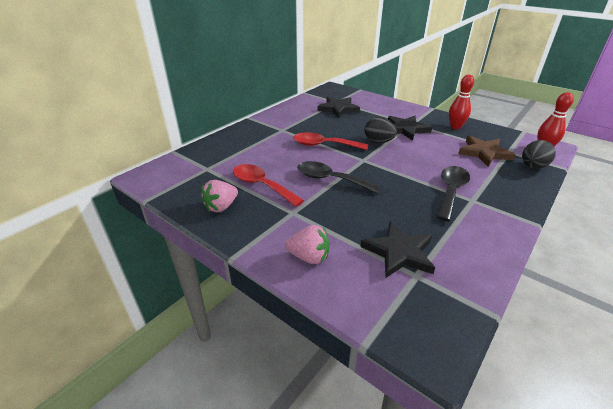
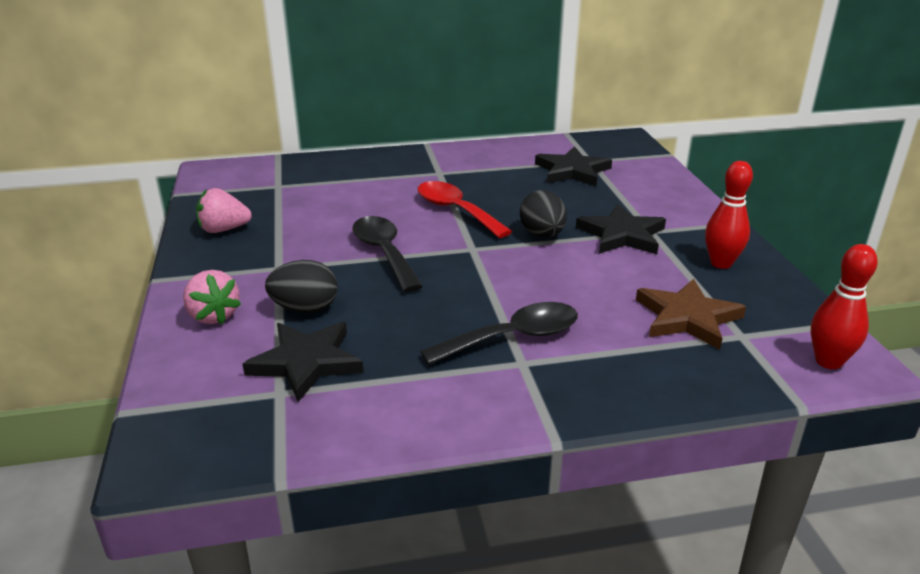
camera: 40 degrees right, 5 degrees down
(261, 185) = (298, 226): red spoon -> none
(532, 166) = (735, 373): black egg -> black egg (305, 309)

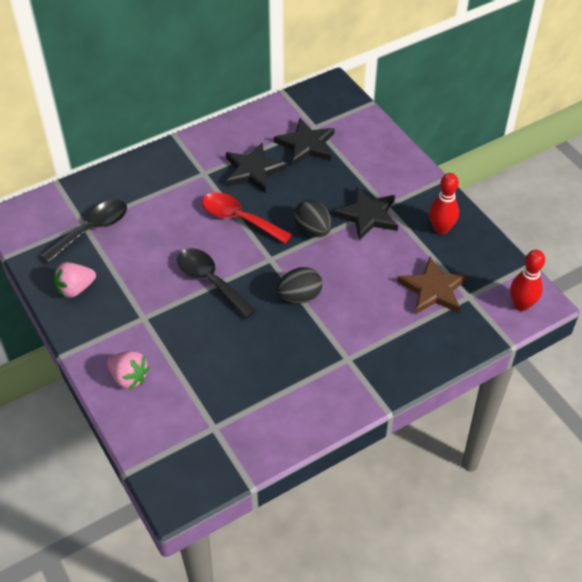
camera: 20 degrees left, 20 degrees up
(305, 309) = (187, 353): black egg -> black egg (299, 296)
(306, 362) = (216, 399): black star -> black star (253, 170)
(513, 337) = (334, 339): black spoon -> black spoon (92, 230)

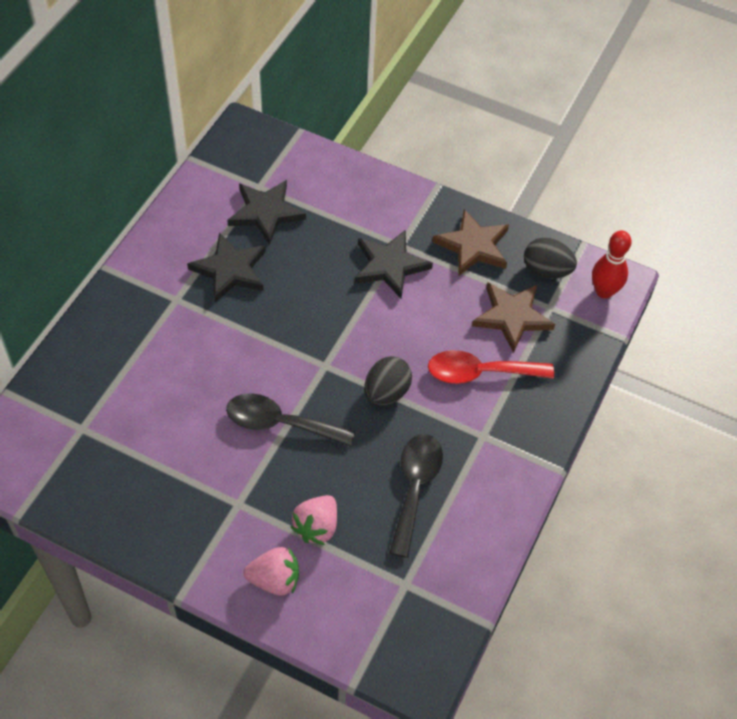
camera: 35 degrees left, 5 degrees up
(75, 289) = (134, 510): pink strawberry -> pink strawberry (316, 527)
(92, 230) = (98, 430): black spoon -> black spoon (415, 487)
(239, 218) = (256, 335): red spoon -> red spoon (479, 373)
(313, 230) = (345, 310): black egg -> black egg (546, 271)
(441, 229) = (473, 246): red bowling pin -> brown star

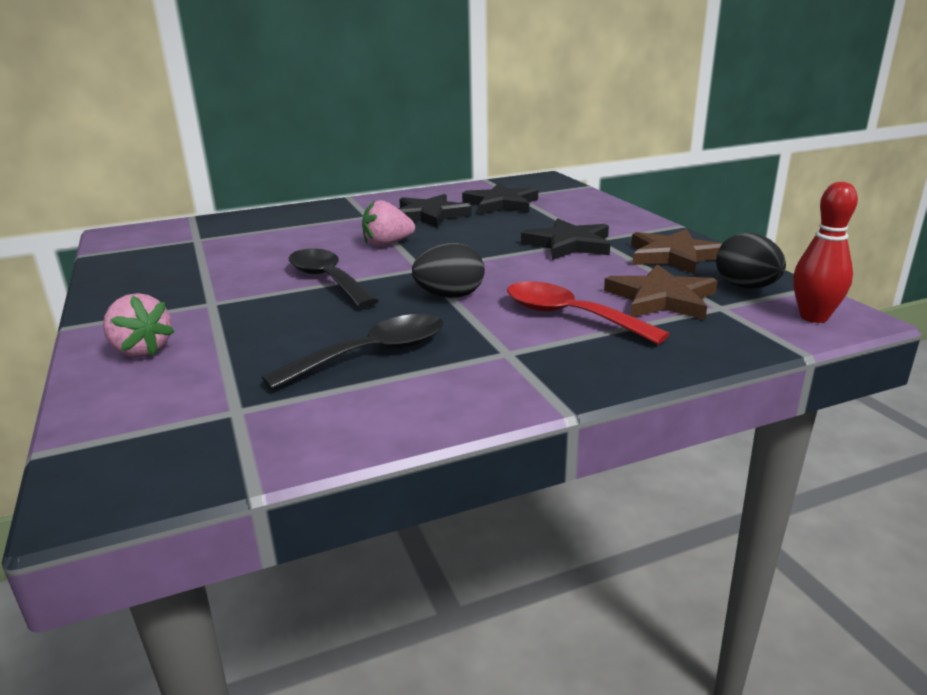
camera: 45 degrees right, 30 degrees down
(316, 527) = (239, 338): pink strawberry -> pink strawberry (387, 244)

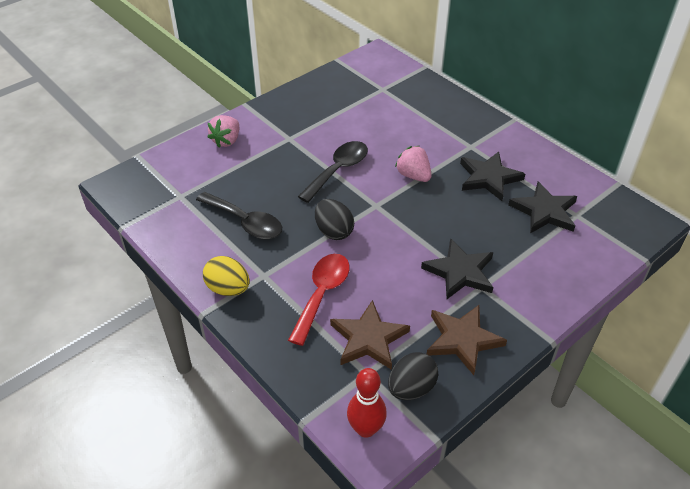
camera: 70 degrees right, 20 degrees up
(522, 384) = (228, 289): none -> yellow egg

